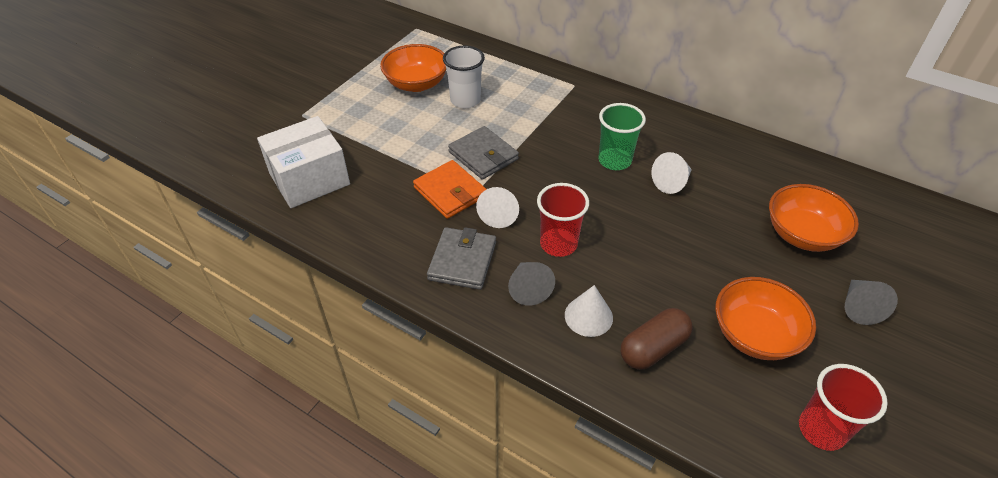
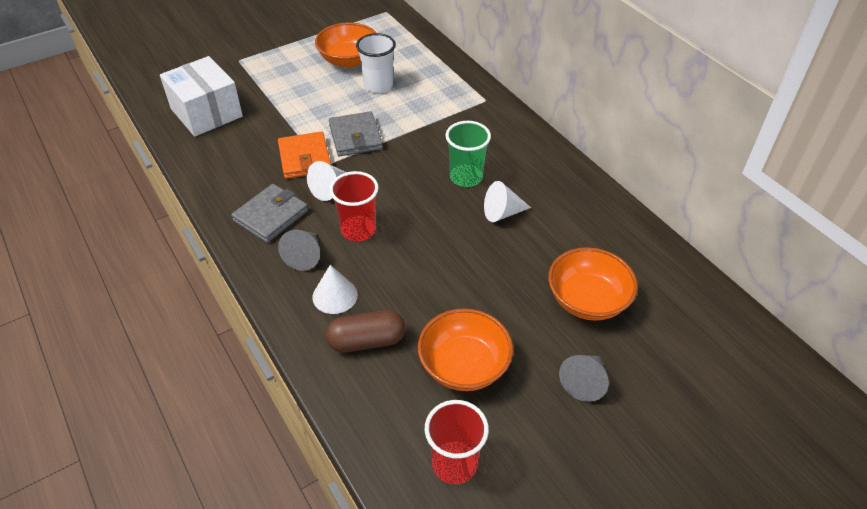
camera: 25 degrees right, 0 degrees up
(309, 179) = (206, 113): white box -> white box turned 60 degrees clockwise

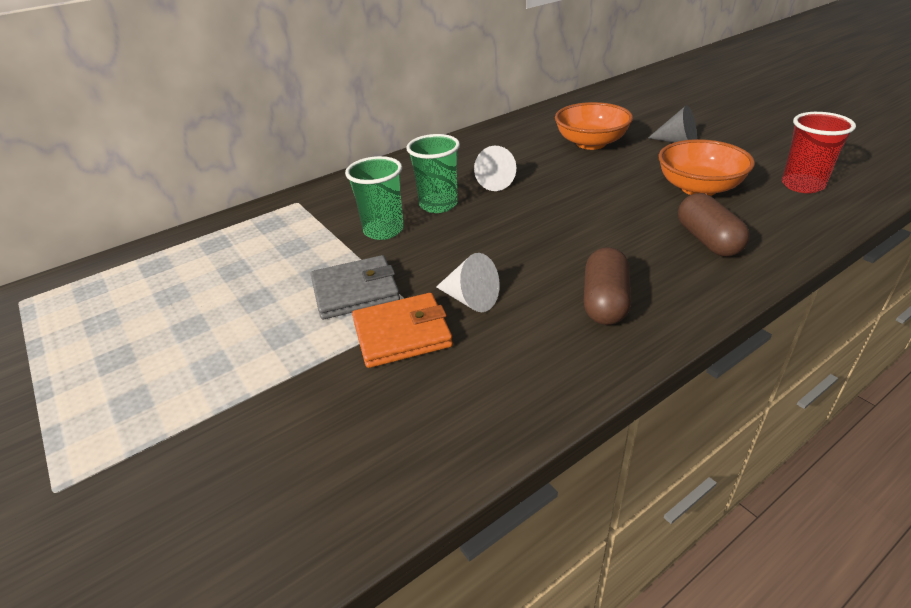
camera: 90 degrees left, 10 degrees down
(206, 113) = (243, 506): white box -> none
(271, 216) = (537, 347): grey wallet -> none
(304, 256) = (604, 302): grey cone -> brown capsule
(335, 295) = (657, 269): white cone -> none
(348, 60) = (146, 324): orange bowl -> none
(358, 230) = (543, 266): red cup -> none
(378, 86) = (234, 285): white cup -> none
(431, 147) = (383, 230): none -> green cup

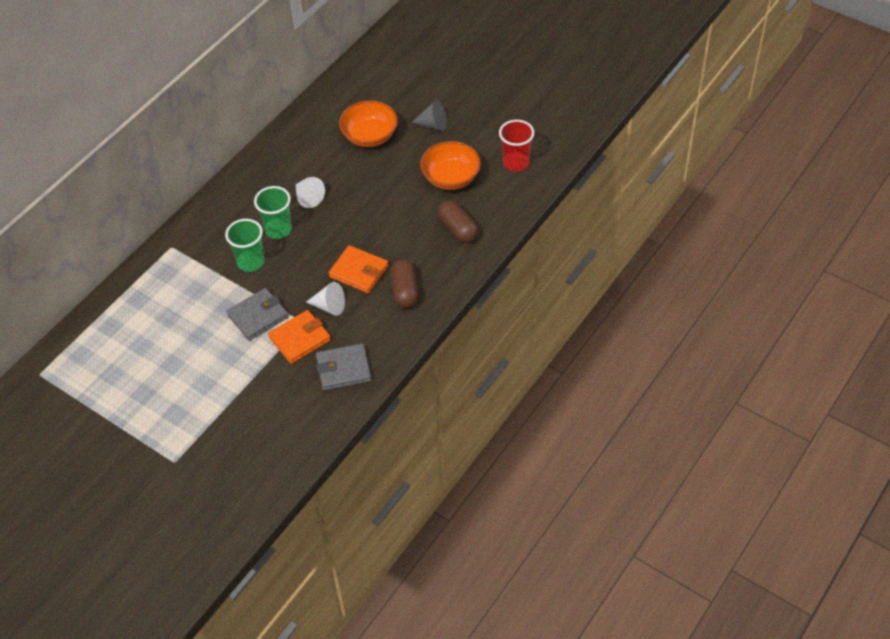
camera: 20 degrees left, 15 degrees up
(456, 399) = (343, 369): none -> grey wallet
(534, 265) = (359, 271): none -> orange wallet

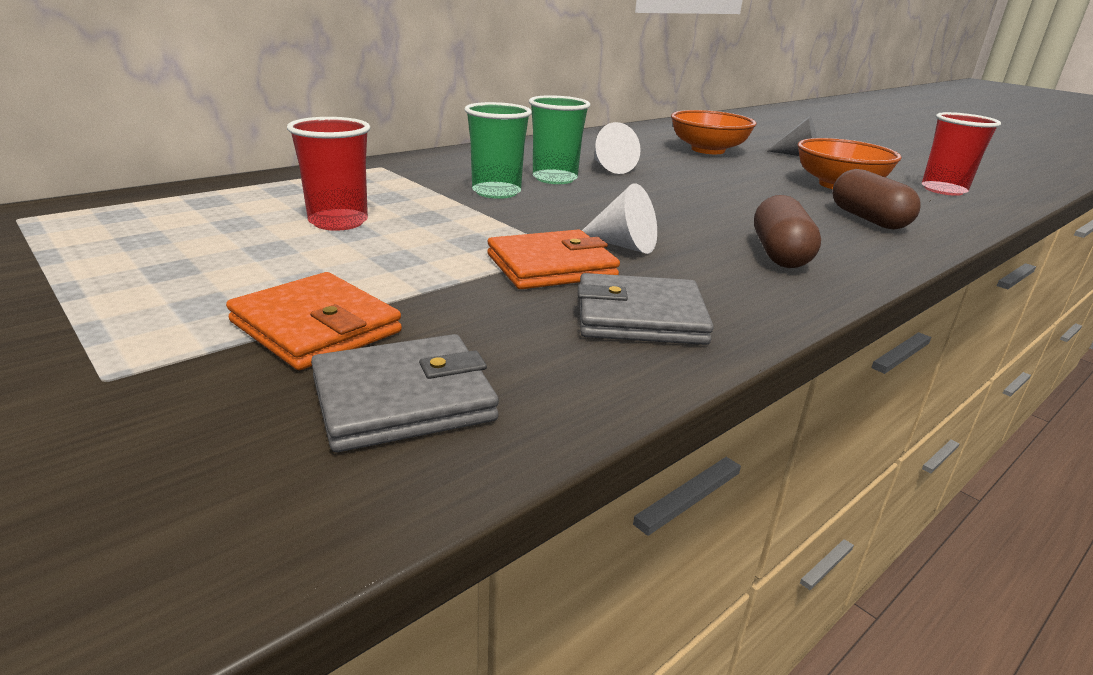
camera: 10 degrees right, 25 degrees down
(186, 327) = (338, 222): none -> red cup
(258, 316) = (479, 233): grey wallet -> grey wallet (403, 399)
(359, 271) = (686, 225): orange wallet -> orange wallet (316, 327)

